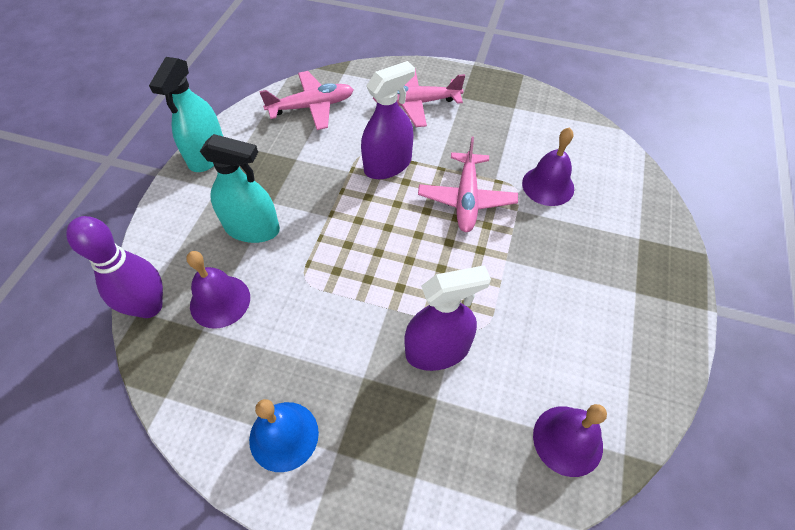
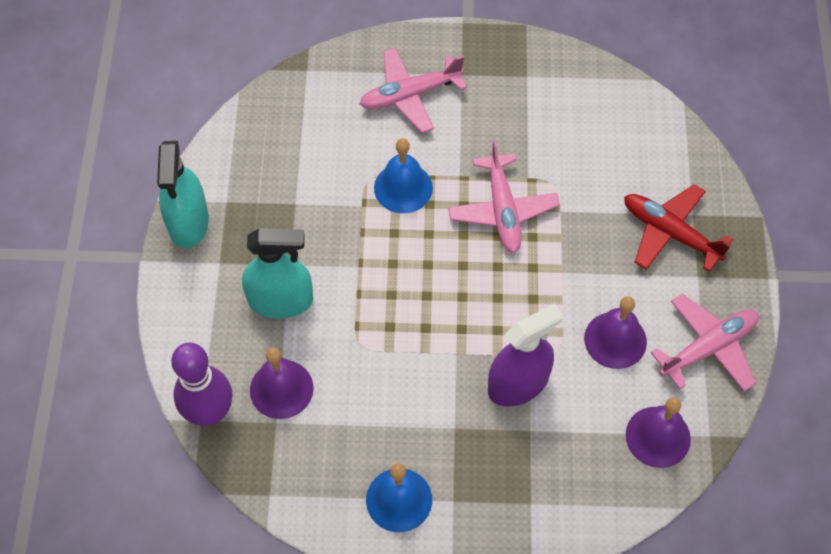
camera: 15 degrees left, 5 degrees up
(312, 107) = (286, 128): pink plane -> pink plane (708, 347)
(387, 165) = (403, 187): purple spray bottle -> blue bell
(548, 185) = (586, 173): purple bell -> purple bell (615, 340)
(615, 248) = (670, 233): none -> red plane

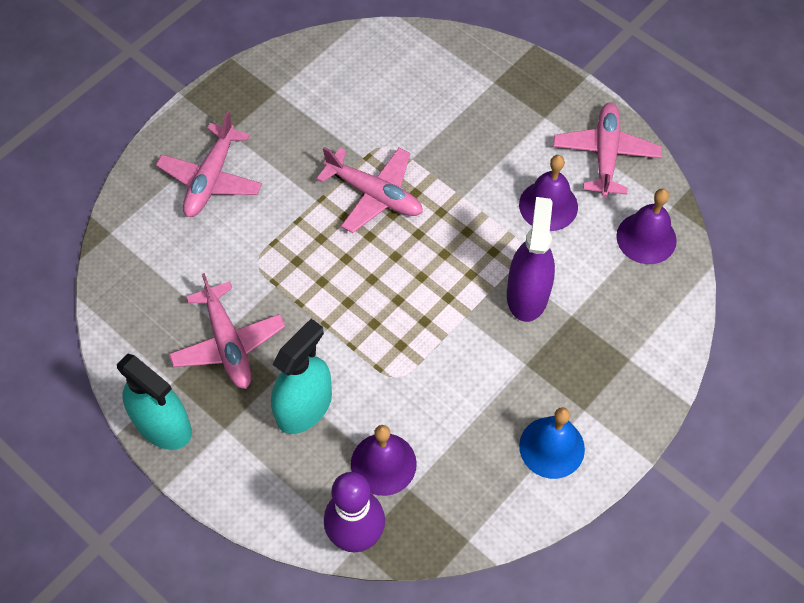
camera: 50 degrees left, 0 degrees up
(287, 212) = (228, 344): none -> pink plane
(403, 187) = (288, 245): blue bell -> none
(670, 233) = (495, 106): red plane -> none

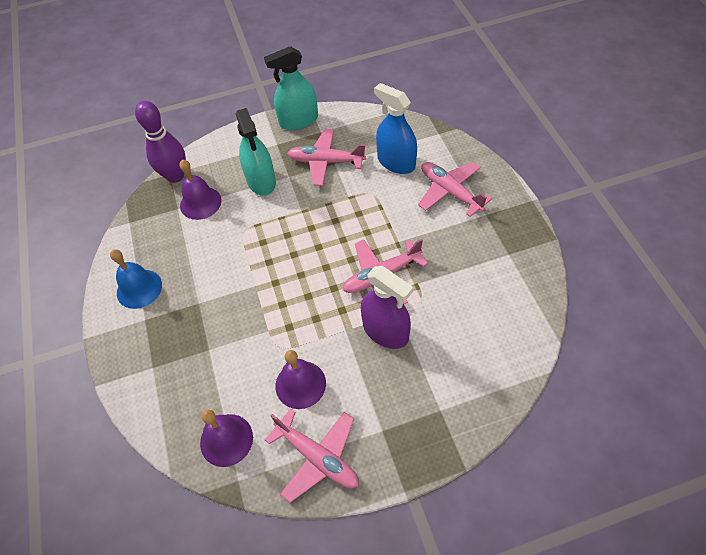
camera: 125 degrees right, 5 degrees down
(188, 258) = (396, 162): none -> blue spray bottle
(527, 294) = (243, 330): purple spray bottle -> purple spray bottle (385, 331)

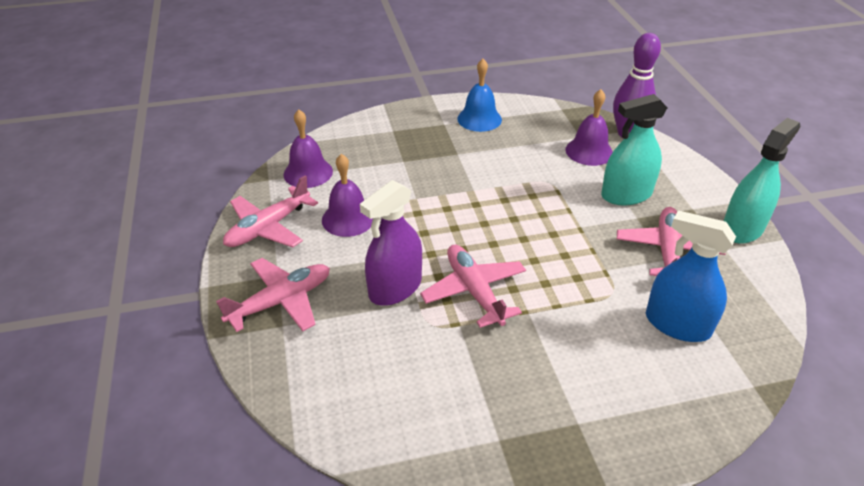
camera: 90 degrees right, 15 degrees down
(298, 121) = (742, 229): turquoise spray bottle -> turquoise spray bottle turned 60 degrees clockwise
(396, 162) = (677, 324): blue spray bottle -> blue spray bottle turned 105 degrees counterclockwise
(450, 192) = (623, 383): pink plane -> pink plane (281, 301)

